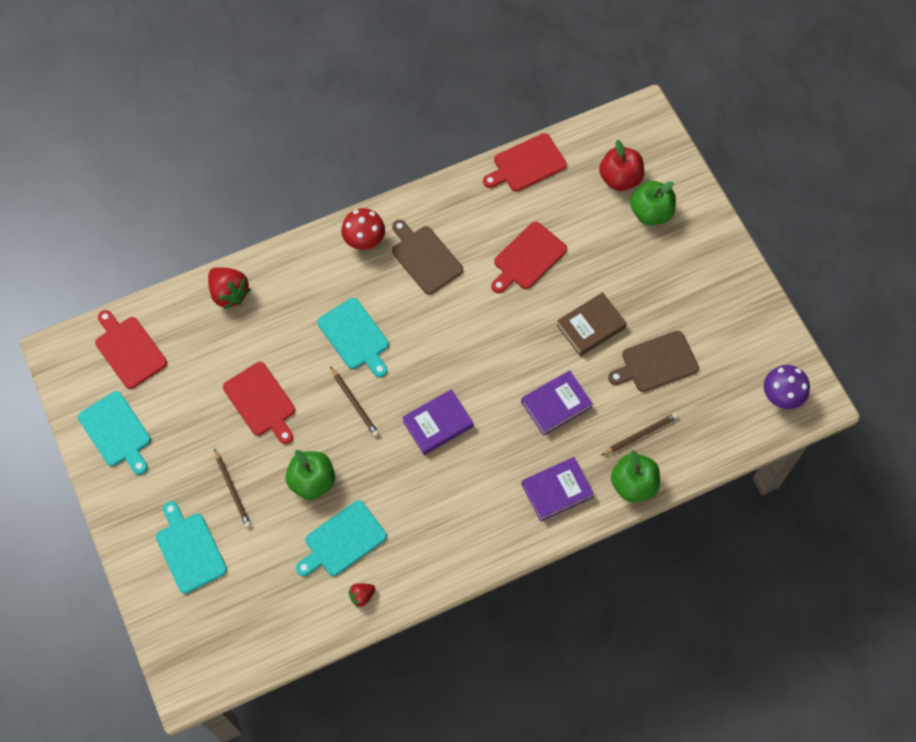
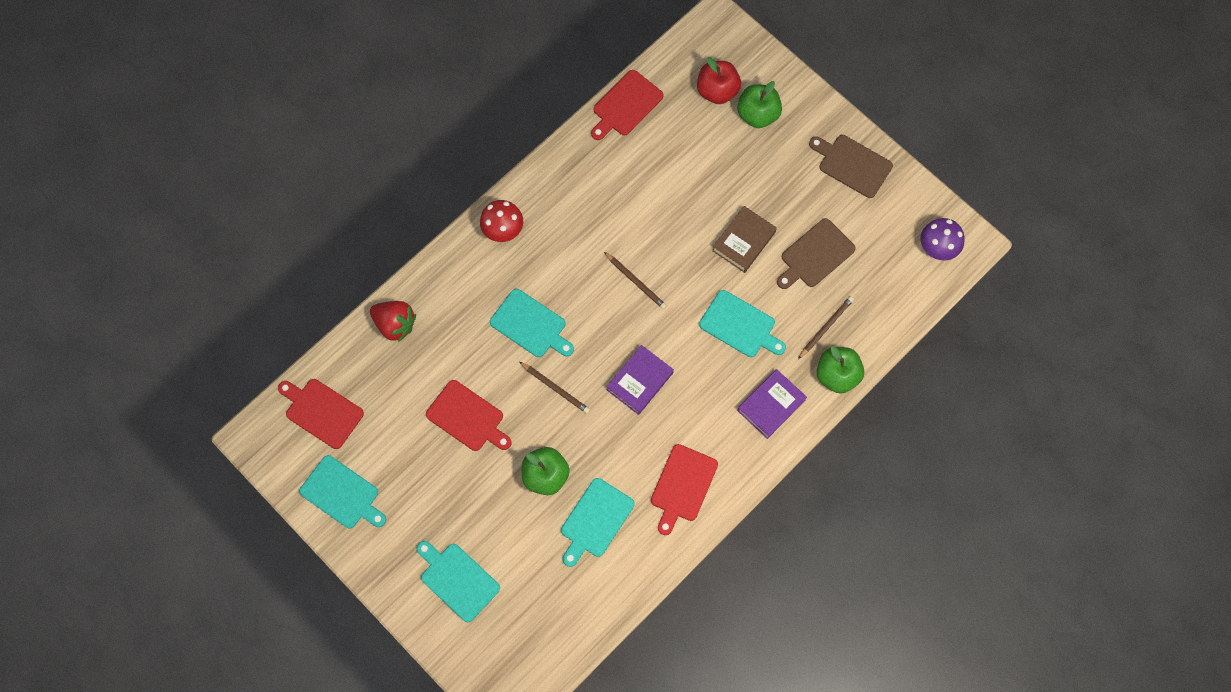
camera: 20 degrees left, 5 degrees up
(232, 489) = (474, 509): brown pencil -> brown pencil (635, 281)
(362, 596) = (633, 565): red strawberry -> none
(425, 257) = (566, 227): brown cutting board -> brown cutting board (852, 164)
(528, 258) = (661, 195): red cutting board -> red cutting board (682, 486)
(556, 405) = (740, 325): purple book -> turquoise cutting board

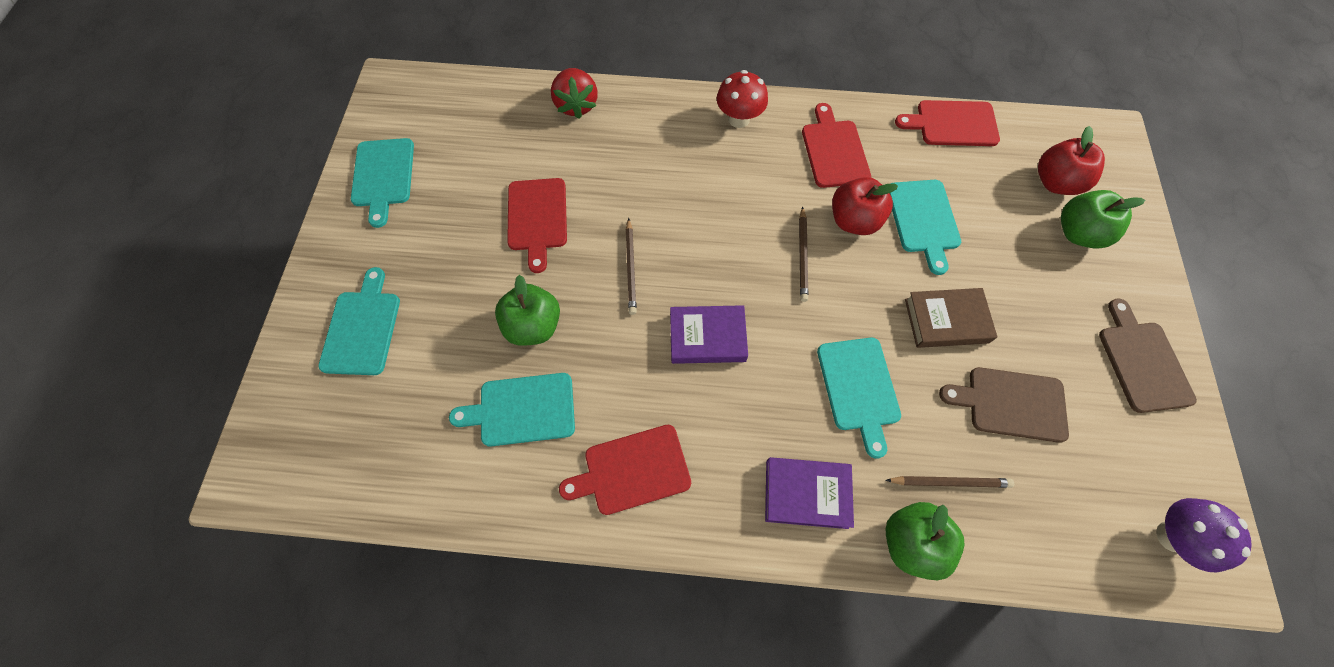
camera: 50 degrees right, 5 degrees down
(321, 411) = (450, 110): red cutting board -> red cutting board (834, 150)
(530, 325) = (673, 202): turquoise cutting board -> turquoise cutting board (923, 220)
(639, 230) = (853, 221): none -> red apple

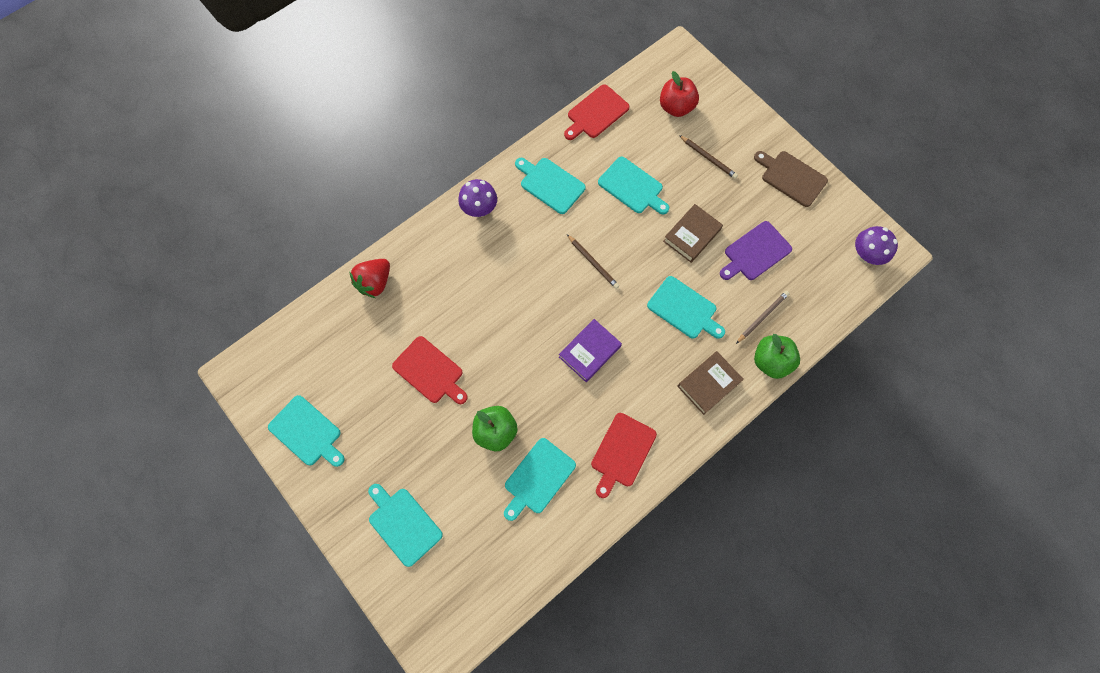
camera: 45 degrees left, 5 degrees up
(576, 105) = (375, 283): red strawberry -> red strawberry turned 90 degrees clockwise
(631, 268) = (512, 351): brown pencil -> brown pencil (708, 158)
(739, 119) = (479, 209): red mushroom -> purple mushroom
(806, 493) = (708, 384): purple book -> brown book
(834, 150) = (550, 184): red cutting board -> turquoise cutting board
(853, 221) = (599, 218): red apple -> none
(1011, 403) = (755, 252): brown cutting board -> purple cutting board
(1078, 233) = (710, 129): green apple -> none

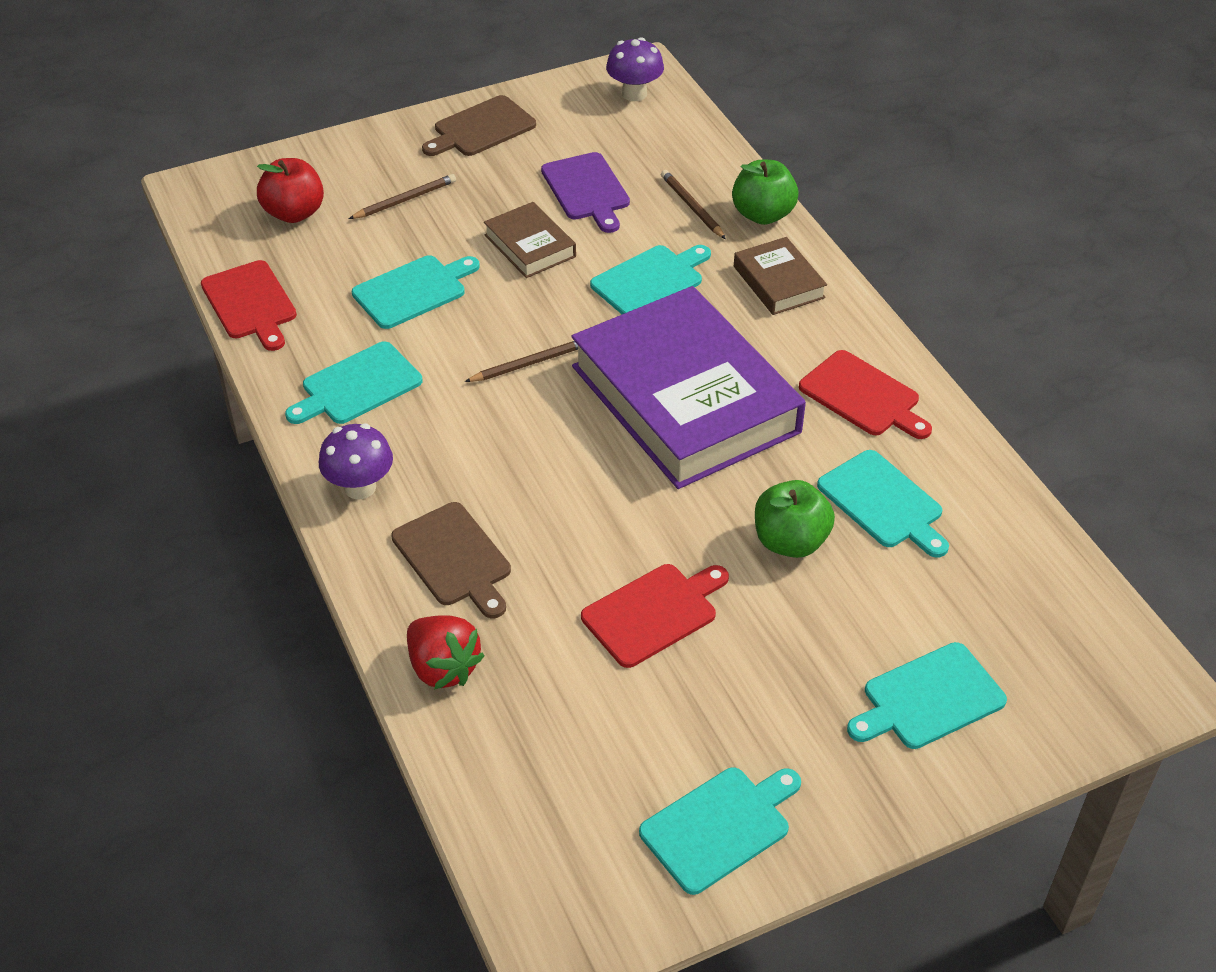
camera: 75 degrees left, 25 degrees down
(443, 267) = (454, 558): none -> brown cutting board
(589, 352) = (685, 399): purple book -> purple book, size x2.27

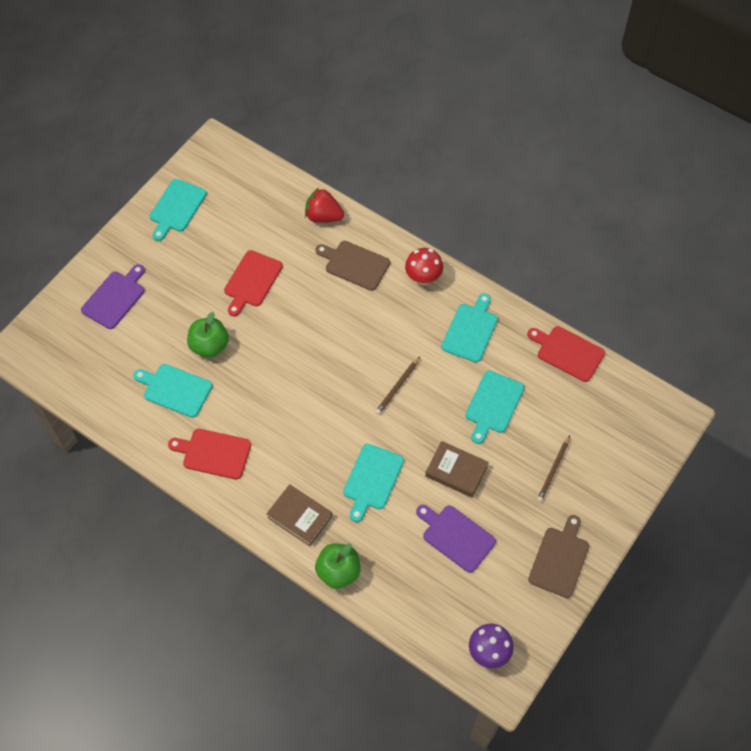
camera: 150 degrees right, 15 degrees up
(294, 213) = (604, 426): red apple -> none
(360, 487) = (423, 278): purple mushroom -> red mushroom
(685, 399) = (304, 404): purple book -> none
(692, 207) = (384, 555): brown pencil -> none
(928, 698) = (115, 298): turquoise cutting board -> purple cutting board

